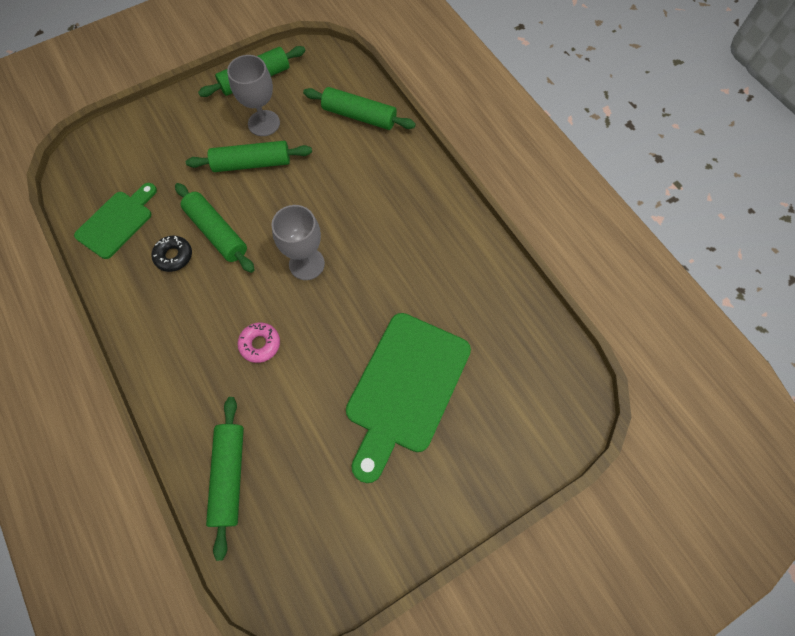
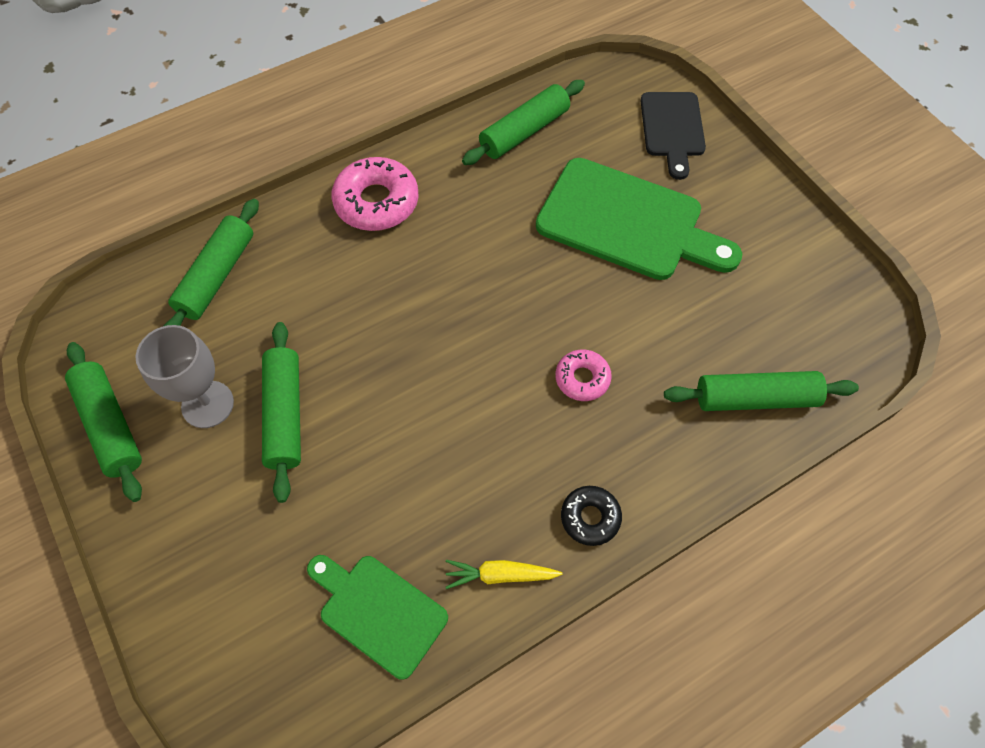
camera: 90 degrees left, 5 degrees down
(125, 288) = (500, 575): none -> yellow carrot
(174, 256) = (446, 510): black donut -> black donut (590, 517)
(217, 232) = (407, 452): green rolling pin -> green rolling pin (524, 132)
(306, 264) = (463, 331): grey goblet -> none
(423, 204) = (376, 202): none -> pink donut
(515, 438) = (672, 129): none -> black cutting board

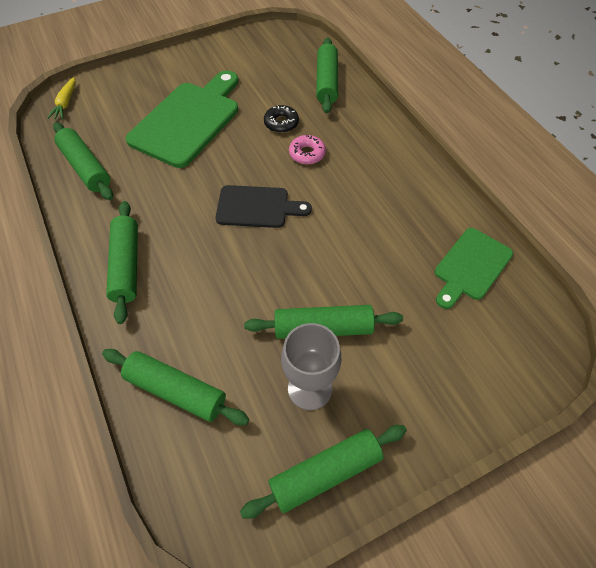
camera: 85 degrees left, 5 degrees down
(376, 202) = (126, 265): pink donut -> green rolling pin
(500, 575) = (440, 203): yellow carrot -> yellow carrot (66, 103)
(590, 517) = (402, 158): black donut -> black donut (281, 123)
(672, 129) = (114, 90): black cutting board -> black cutting board (257, 207)

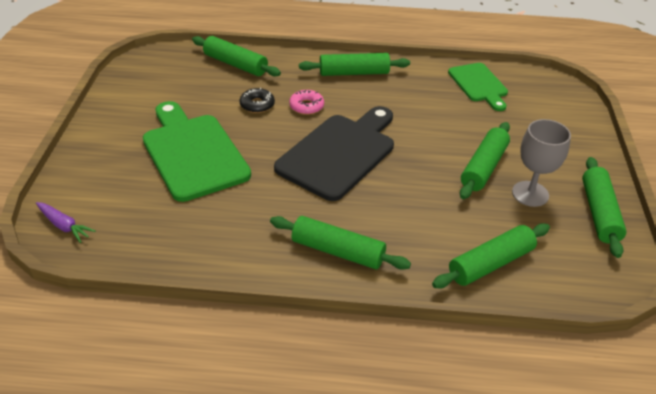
camera: 60 degrees left, 15 degrees down
(66, 103) = (64, 226): yellow carrot -> purple carrot
(86, 168) = (183, 240): green rolling pin -> green rolling pin (354, 73)
(257, 207) = (339, 153): black cutting board -> black cutting board, size x1.68

